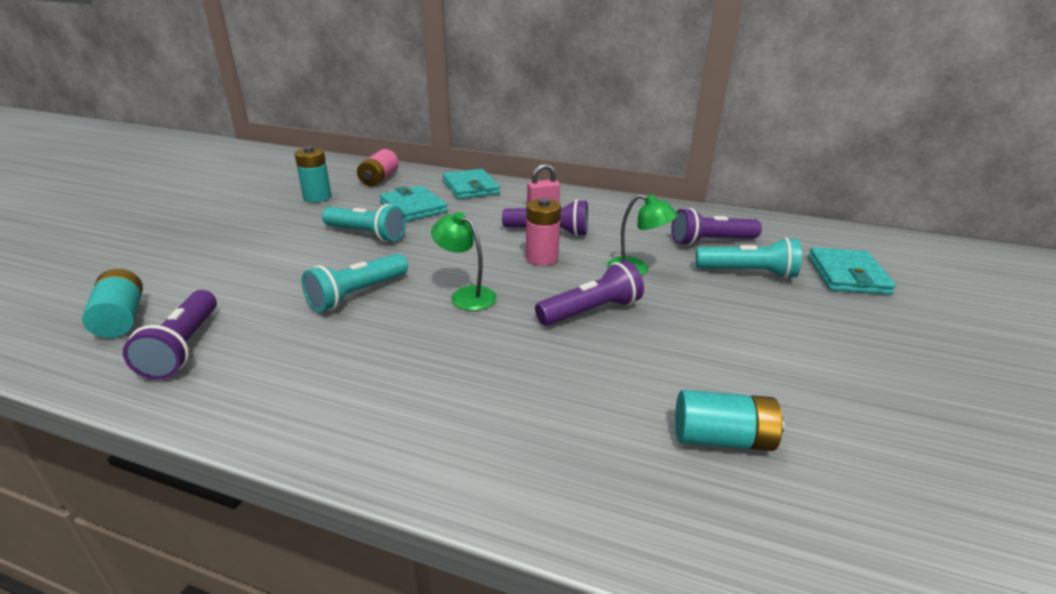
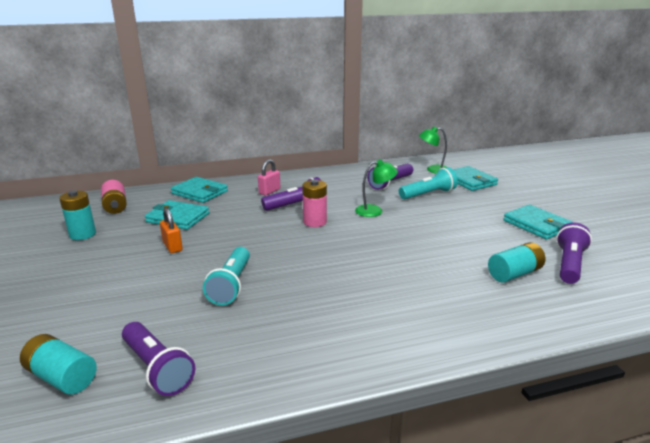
camera: 35 degrees left, 5 degrees down
(367, 234) = (172, 246): turquoise flashlight -> orange padlock
(466, 295) = (303, 259): green lamp -> green lamp (433, 170)
(591, 311) = (383, 241): purple flashlight -> purple flashlight (569, 264)
(879, 381) = (536, 225): none -> turquoise wallet

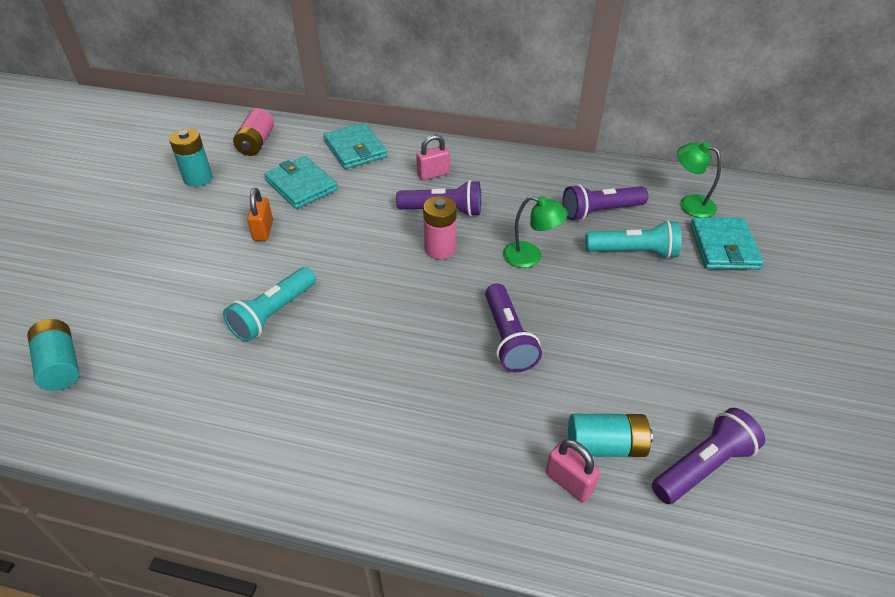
camera: 30 degrees right, 20 degrees up
(157, 368) = (132, 394): purple flashlight -> purple flashlight (508, 338)
(516, 296) = (569, 482): none -> pink padlock
(536, 225) = (735, 373): turquoise wallet -> none

